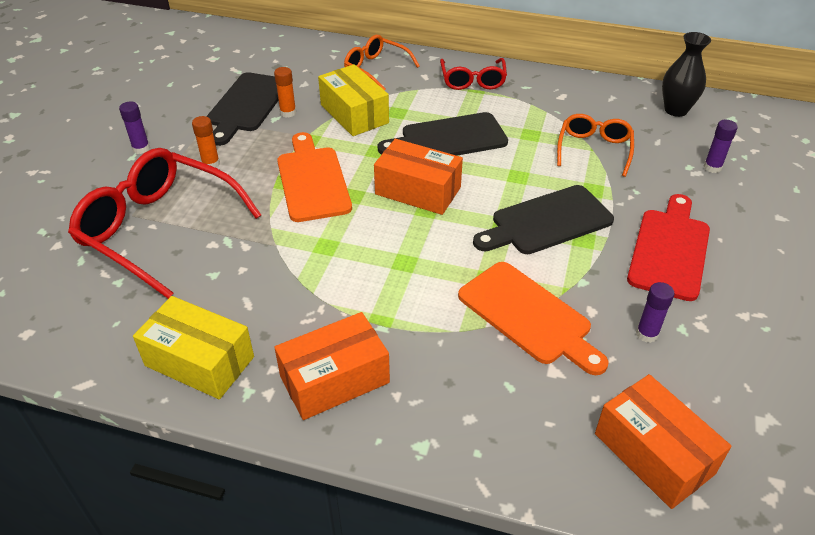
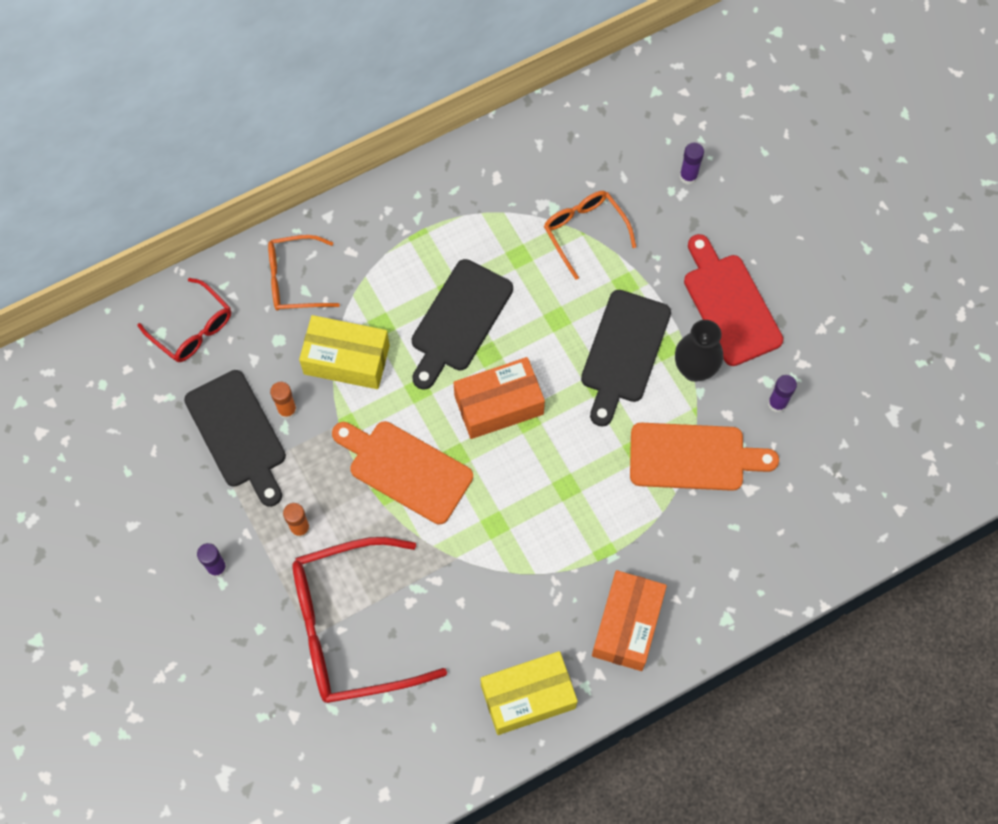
camera: 45 degrees left, 25 degrees up
(473, 81) = (400, 221): red glasses -> red glasses (193, 329)
(653, 453) = (853, 498): orange box -> none
(675, 110) = (604, 118): black vase -> black vase (694, 369)

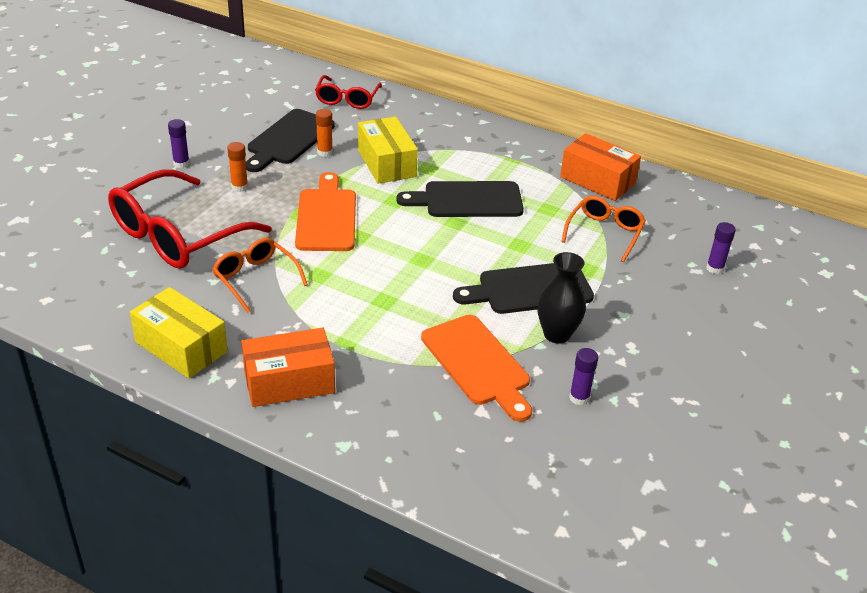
camera: 55 degrees right, 30 degrees down
(294, 279) = (423, 124): orange glasses -> orange glasses (255, 279)
(350, 628) = (177, 235): red glasses -> red glasses turned 90 degrees counterclockwise
(499, 405) = (420, 242): orange box -> orange box (597, 180)
(729, 305) = (635, 333): red cutting board -> none

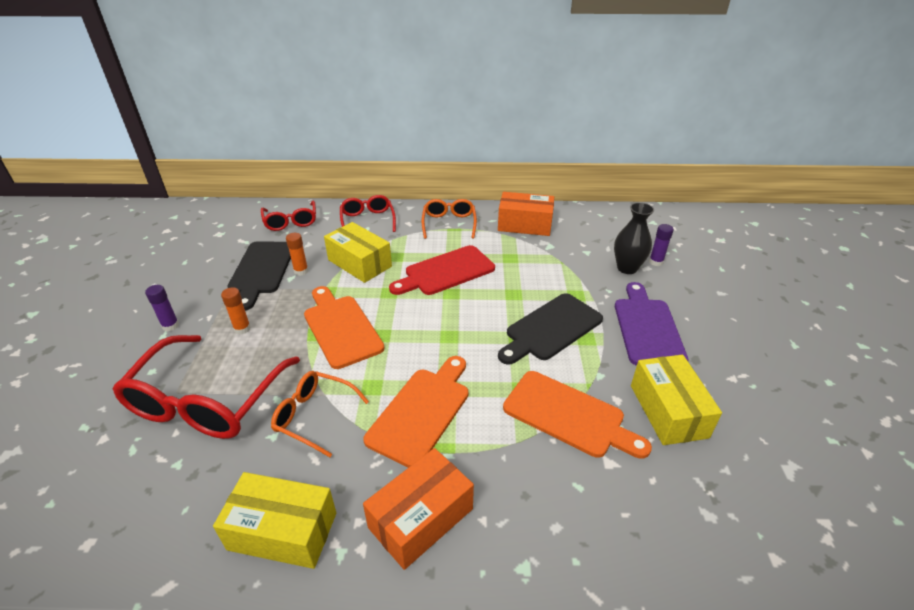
camera: 25 degrees left, 0 degrees up
(347, 310) = (421, 411): none -> orange cutting board
(426, 122) = (367, 220): none -> red glasses
(468, 200) = (446, 272): black cutting board -> red cutting board
(557, 334) = (603, 360): black vase -> black vase (627, 268)
(579, 398) = (668, 411): purple glue stick -> yellow box
(604, 233) = (563, 262): orange glasses -> orange glasses (449, 223)
(633, 325) = (647, 328): none -> purple cutting board

